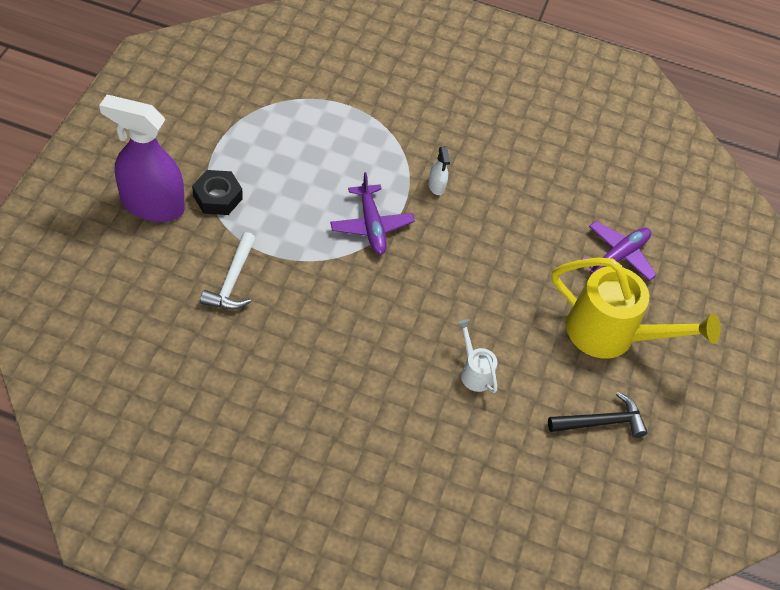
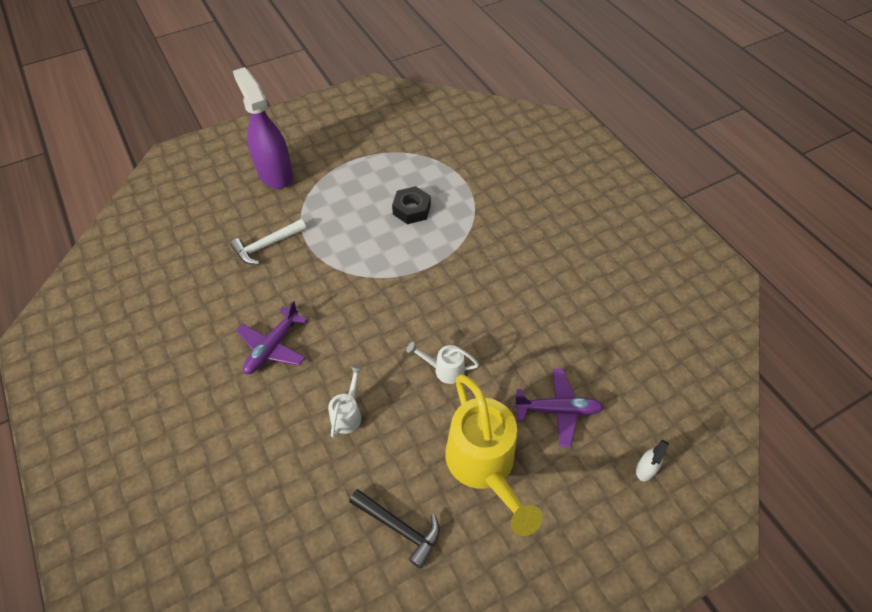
camera: 50 degrees right, 0 degrees up
(217, 197) = (316, 191): black nut -> black nut (411, 209)
(371, 226) = (391, 266): purple plane -> purple plane (272, 347)
(436, 186) = (467, 268): white spray bottle -> white spray bottle (645, 469)
(509, 283) = (444, 369): none -> white watering can

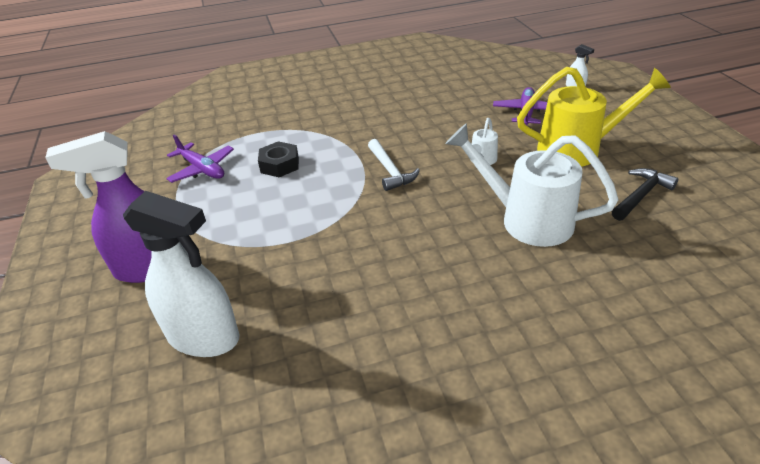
camera: 75 degrees left, 15 degrees down
(209, 224) = (203, 337): none -> white spray bottle
(266, 245) = (275, 276): white hammer -> white hammer (390, 171)
(272, 347) = (434, 273): purple plane -> purple plane (202, 169)
(348, 414) = (526, 219): white watering can -> white watering can, size x2.17

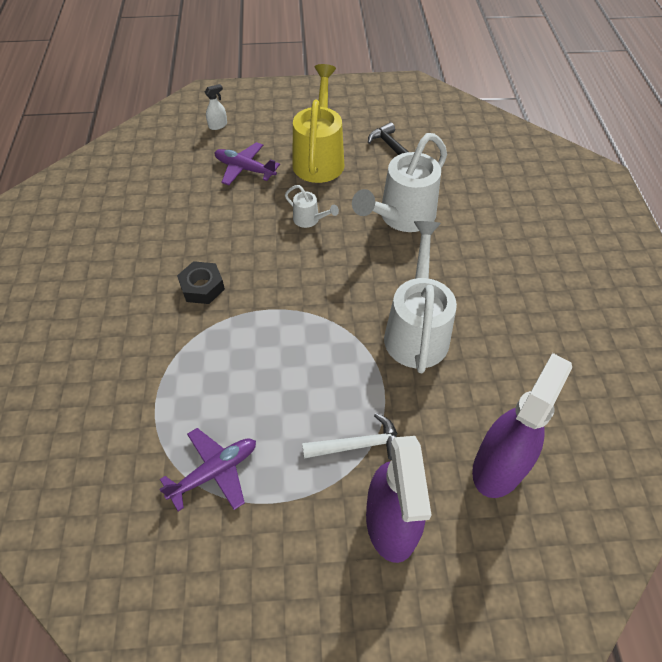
camera: 80 degrees left, 15 degrees up
(203, 337) = (499, 466): white spray bottle -> purple spray bottle
(279, 165) = (243, 385): black nut -> black nut (202, 287)
(364, 254) = (416, 330): none -> white watering can
(390, 171) = (298, 288): white hammer -> white hammer (358, 445)

